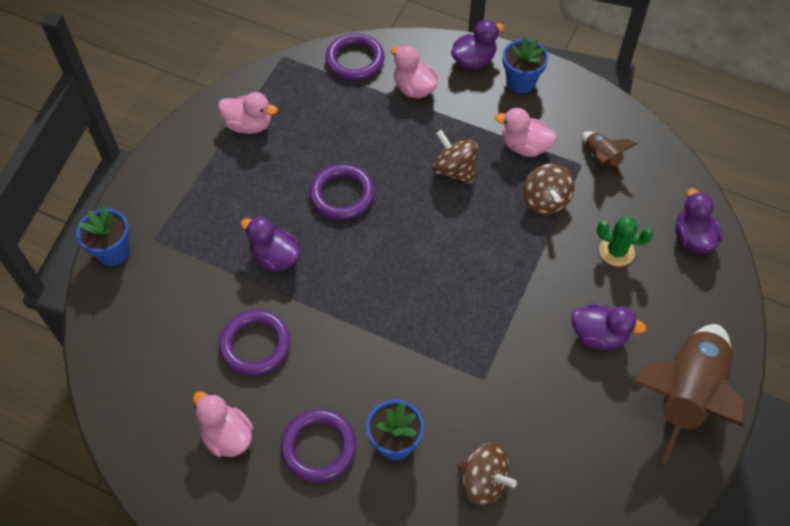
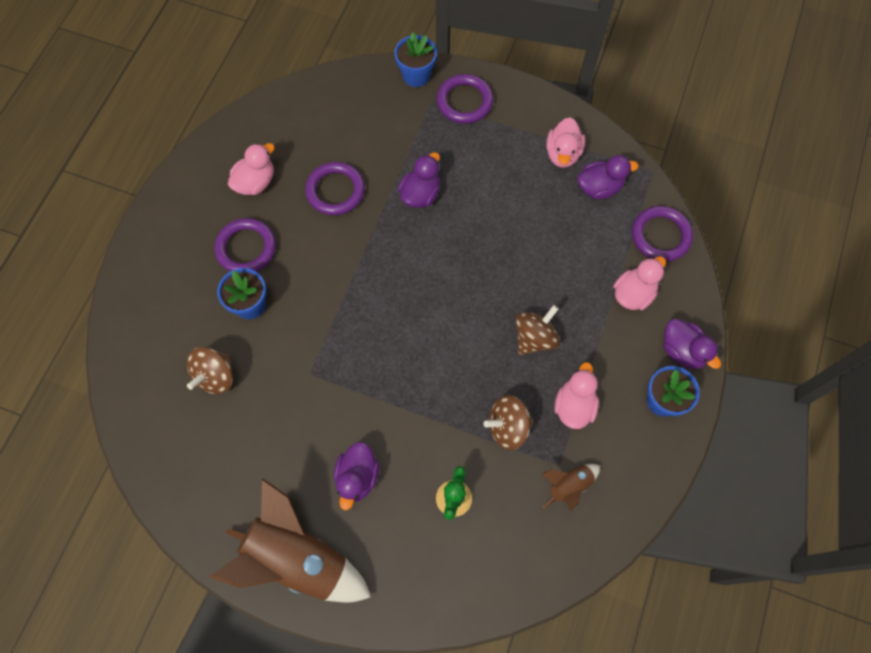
camera: 85 degrees right, 10 degrees up
(342, 195) = (493, 240): purple ring -> purple ring (464, 101)
(692, 238) = (477, 580): purple duck -> purple duck (599, 187)

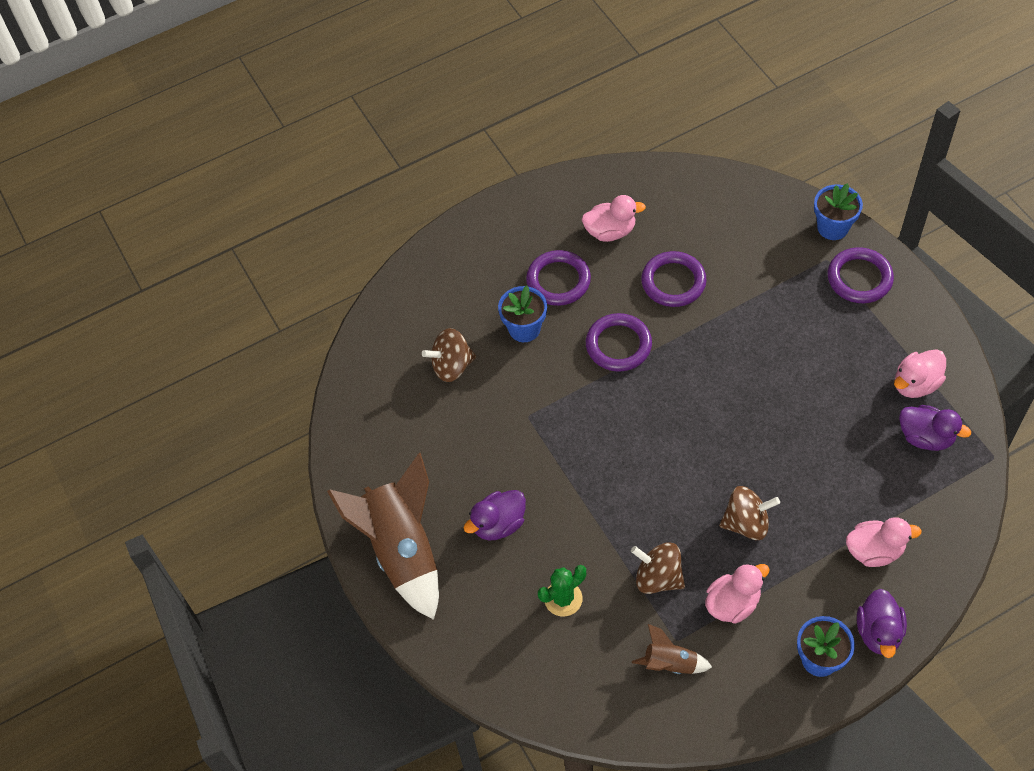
camera: 45 degrees right, 10 degrees down
(420, 194) = (747, 333): purple duck -> none
(660, 235) = (949, 519): purple ring -> purple ring (618, 345)

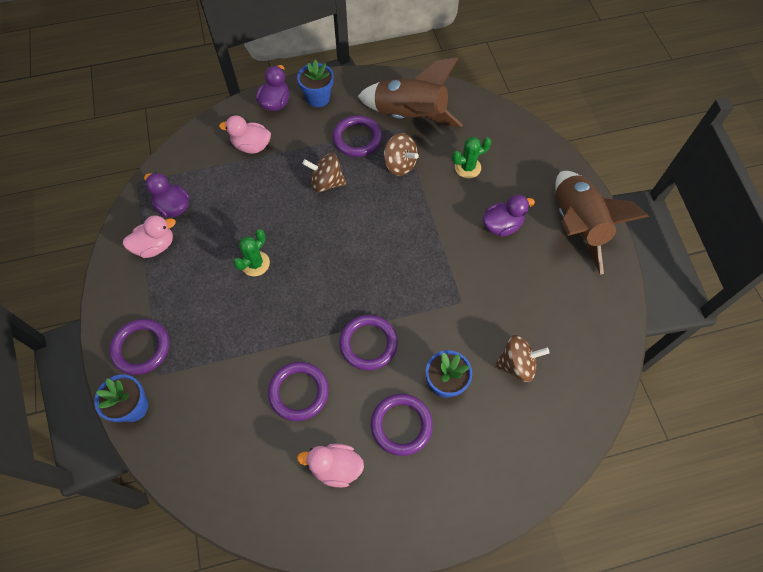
camera: 170 degrees left, 5 degrees up
(670, 663) = (410, 116): brown rocket -> brown rocket, size x2.14
(732, 603) = (357, 138): pink duck -> purple ring
(785, 396) = (255, 263): none -> green cactus

